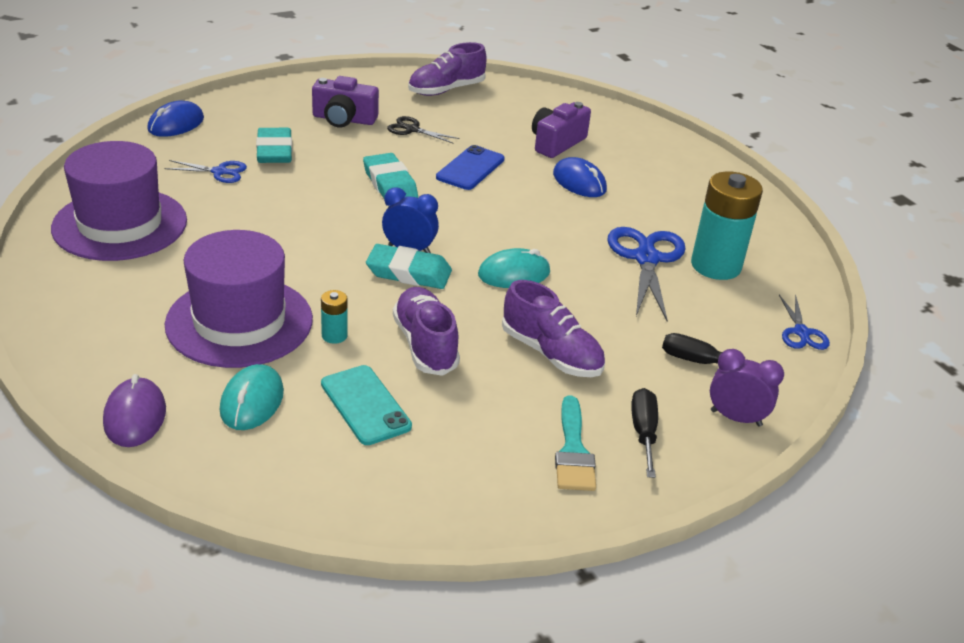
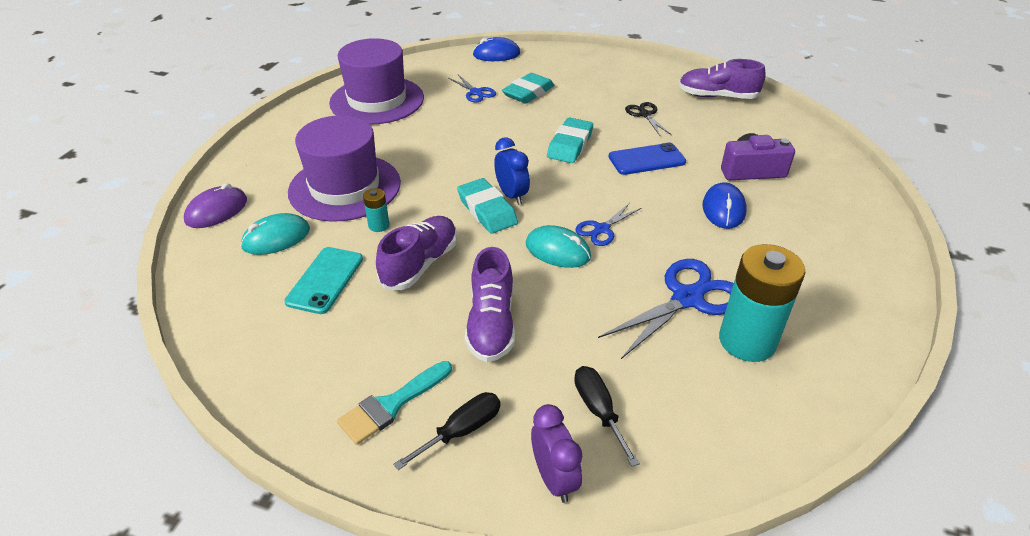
camera: 50 degrees right, 5 degrees up
(344, 119) = (606, 89): purple camera -> none
(801, 332) = (743, 452): blue scissors -> blue scissors (602, 229)

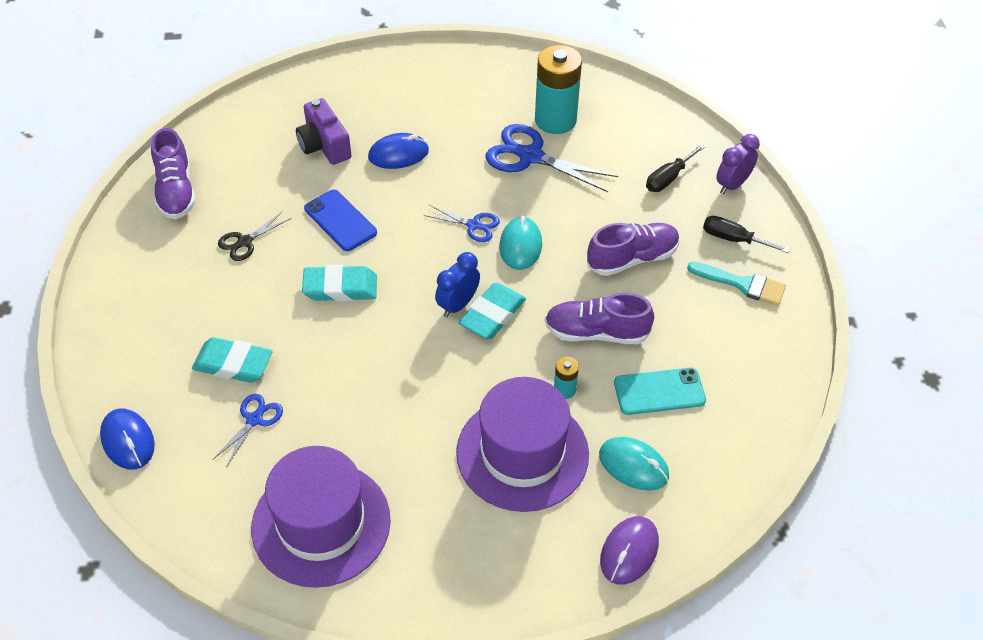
camera: 115 degrees left, 10 degrees up
(216, 211) = (629, 552): purple mouse -> purple mouse turned 75 degrees counterclockwise

